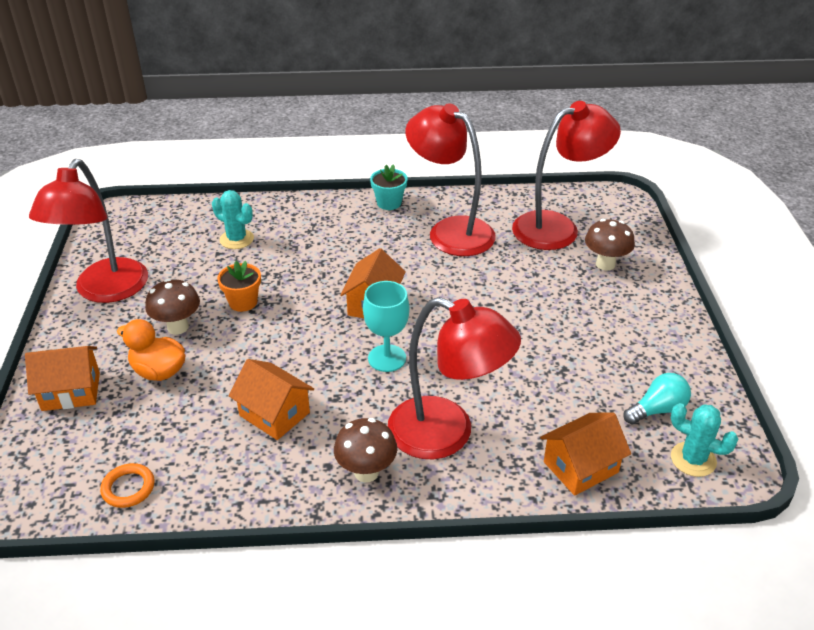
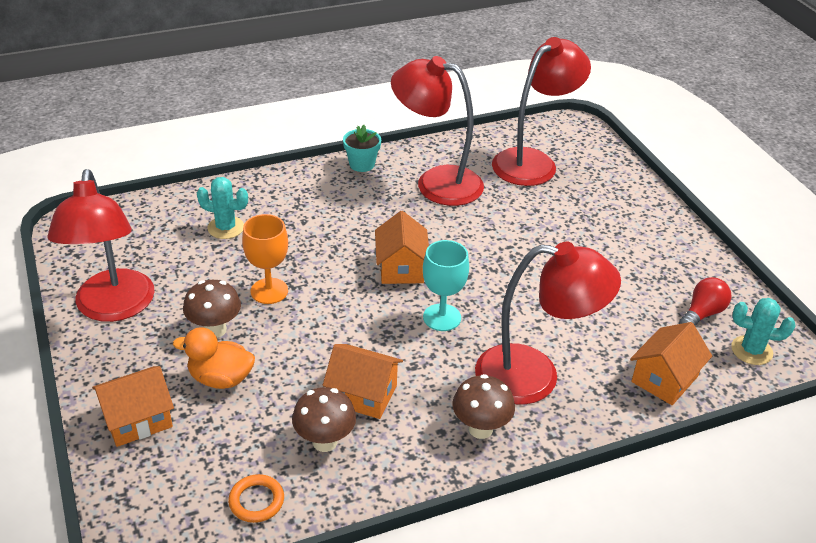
camera: 20 degrees left, 0 degrees up
(243, 302) = (269, 291): orange flower pot -> orange goblet
(605, 264) = (593, 190): brown mushroom -> brown mushroom (325, 442)
(657, 410) = (702, 313): turquoise light bulb -> red light bulb

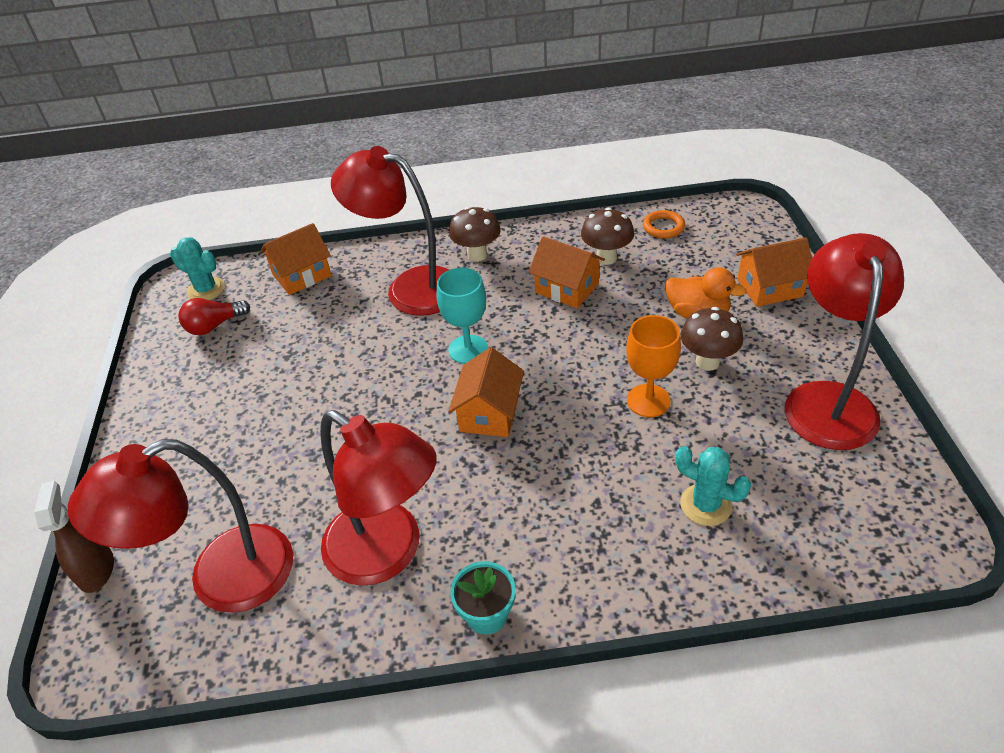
camera: 160 degrees left, 5 degrees up
(615, 157) = (96, 569): none -> brown spray bottle

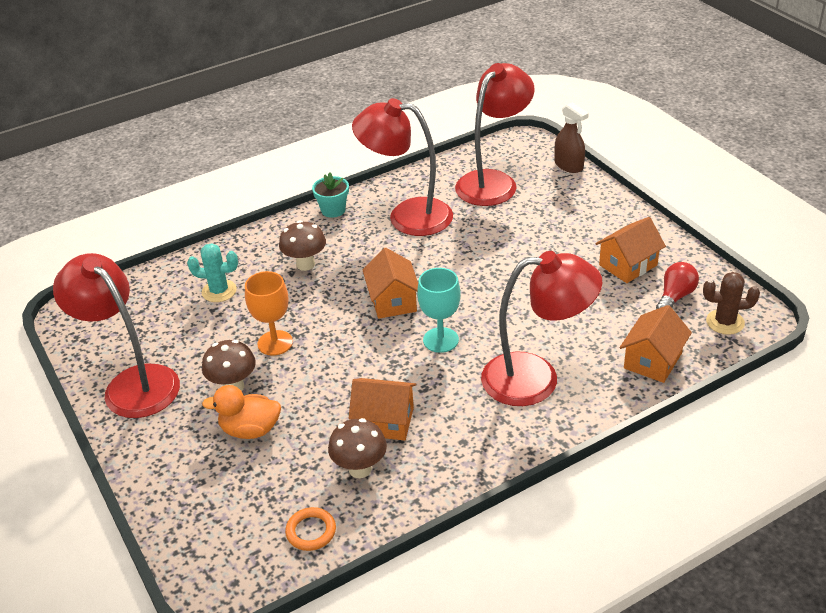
camera: 155 degrees right, 5 degrees down
(206, 289) = (725, 322): turquoise cactus -> brown cactus
(477, 255) = (498, 433): brown mushroom -> brown mushroom (305, 264)
(770, 288) = (183, 480): orange house -> orange house (628, 265)
(828, 400) = (132, 383): red lamp -> red lamp turned 150 degrees clockwise

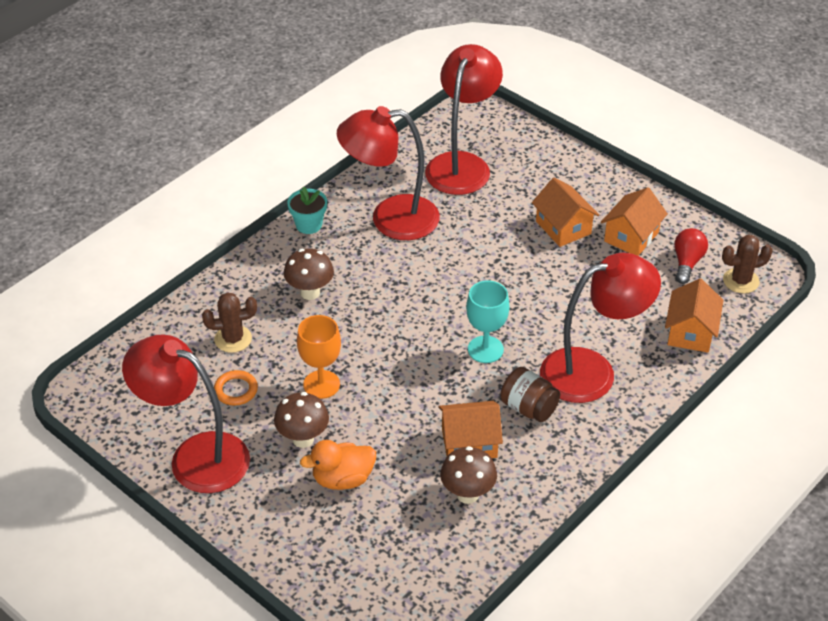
camera: 20 degrees left, 5 degrees up
(219, 291) = (233, 339): turquoise cactus -> brown cactus
(311, 531) = (450, 563): orange ring -> orange ring (236, 390)
(393, 301) = (419, 317): orange house -> orange house (563, 227)
(457, 400) = (528, 408): none -> brown jar
(568, 165) = (530, 133): brown spray bottle -> none

